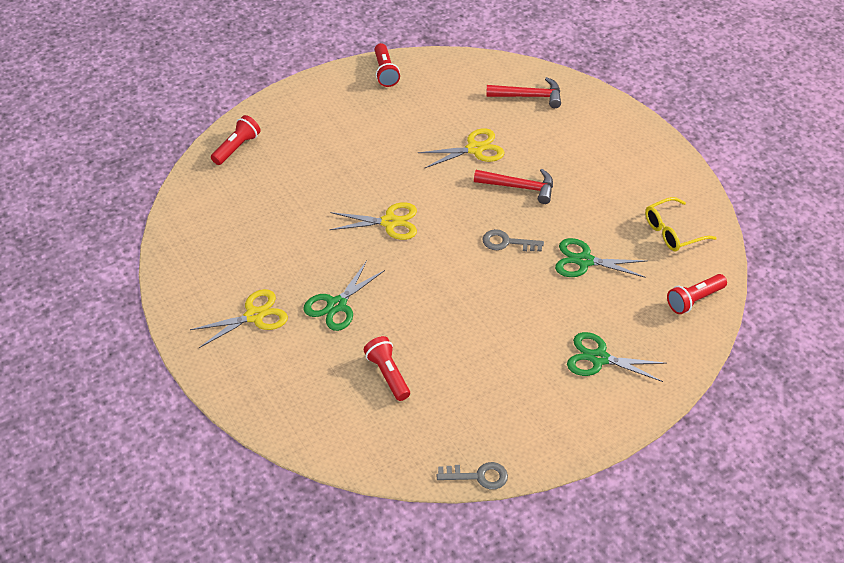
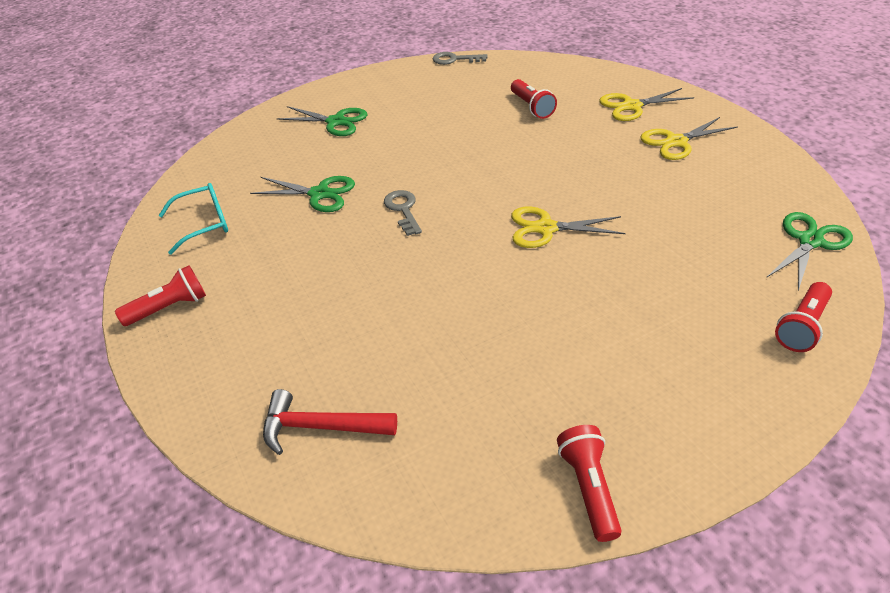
camera: 175 degrees left, 5 degrees down
(337, 305) = (592, 152): green scissors -> green scissors (810, 241)
(474, 149) = (428, 327): yellow scissors -> yellow scissors (631, 106)
(507, 242) = (403, 210): grey key -> grey key turned 120 degrees counterclockwise
(519, 187) = (374, 272): red hammer -> none
(672, 232) = (204, 223): yellow glasses -> turquoise glasses
(694, 300) = (221, 164): red flashlight -> red flashlight (169, 307)

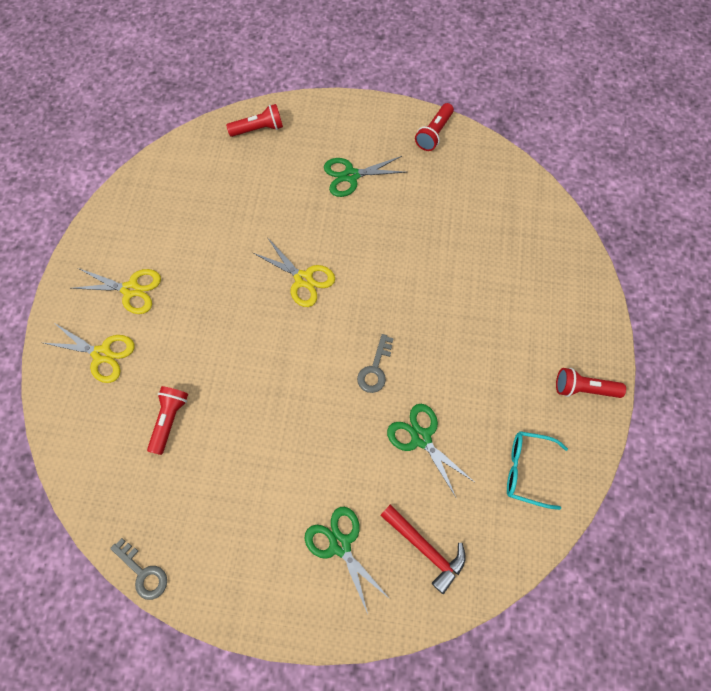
camera: 145 degrees left, 25 degrees up
(321, 427) = (531, 237): red hammer -> red hammer (425, 548)
(810, 241) = (181, 162): green scissors -> green scissors (351, 176)

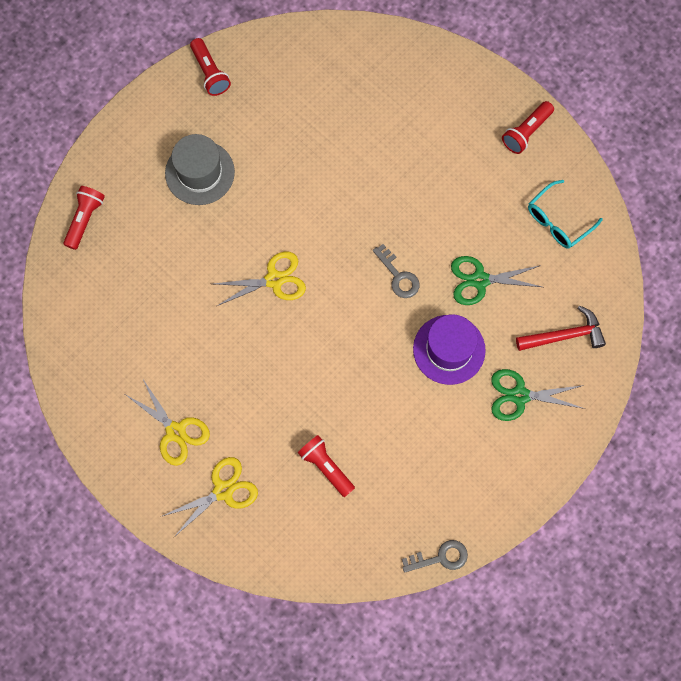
camera: 55 degrees left, 5 degrees up
(131, 289) = (175, 432): yellow scissors -> yellow scissors turned 90 degrees clockwise
(340, 453) = (449, 349): none -> purple hat
(351, 176) = (200, 172): green scissors -> grey hat

